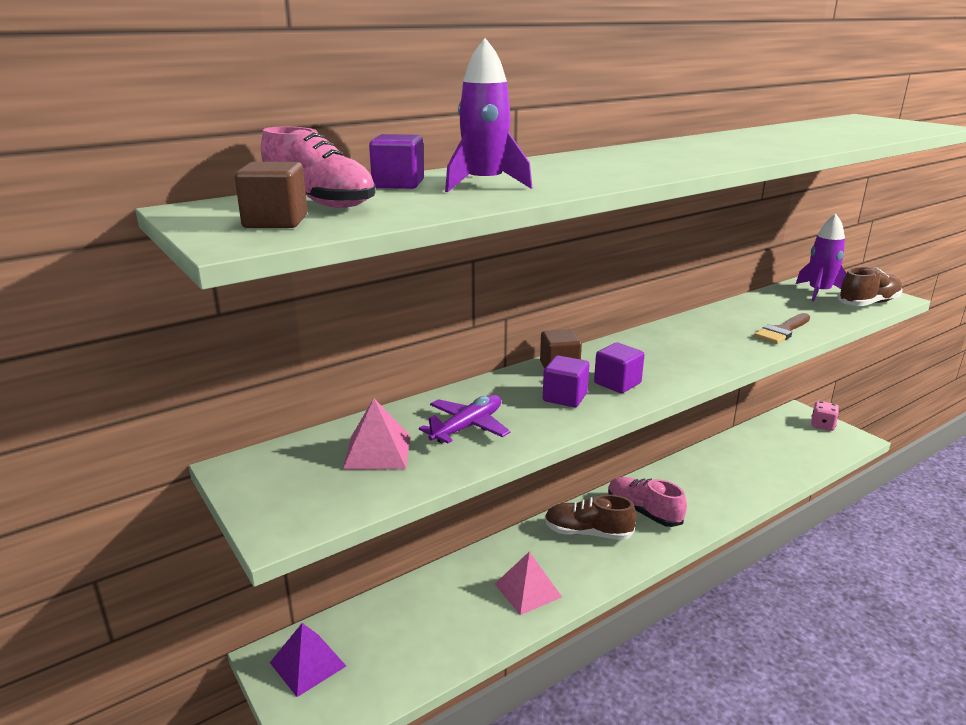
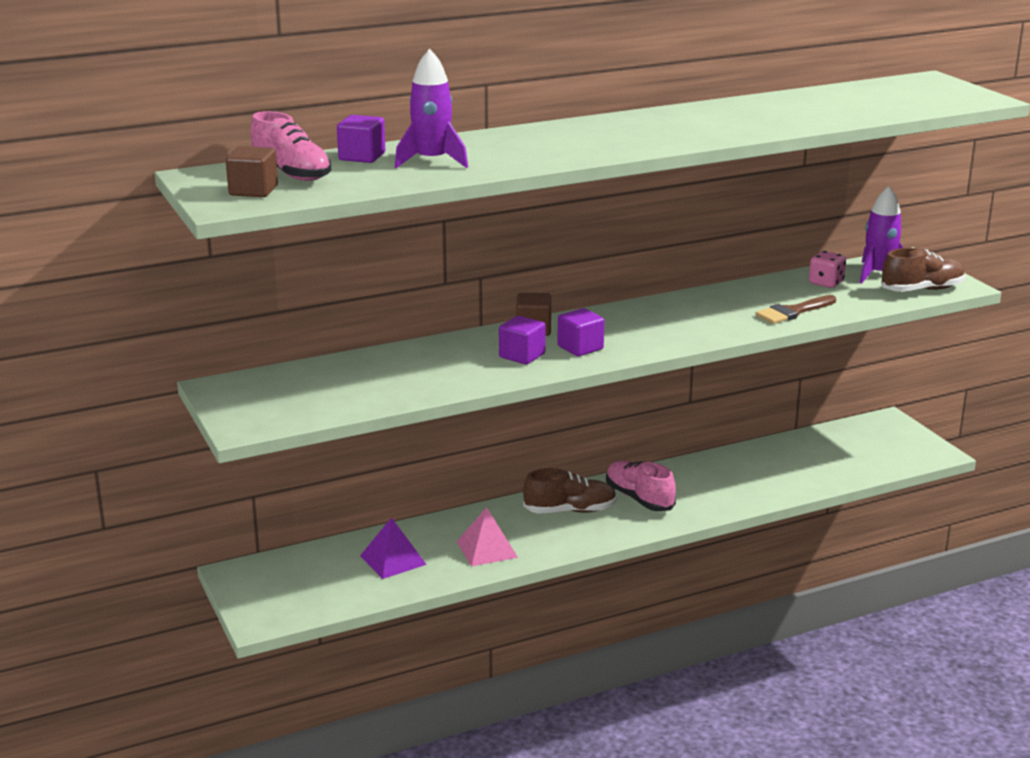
camera: 10 degrees right, 0 degrees up
(308, 664) = (266, 580): purple pyramid -> purple pyramid (393, 560)
(377, 451) = (334, 384): pink pyramid -> none
(467, 427) = (420, 372): purple plane -> none
(588, 533) = (570, 510): brown shoe -> brown shoe turned 150 degrees clockwise
(822, 425) = (906, 436): pink dice -> pink dice (826, 283)

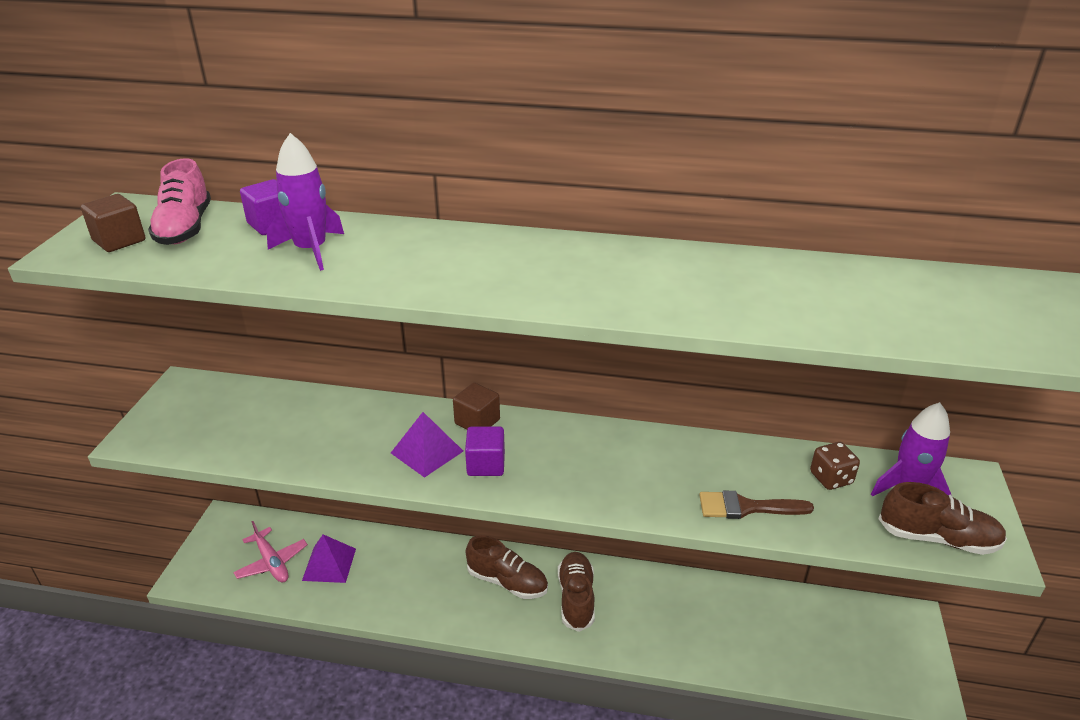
camera: 35 degrees right, 10 degrees up
(334, 580) = (272, 562): none -> pink plane
(486, 549) = (402, 590): pink pyramid -> none
(522, 356) = (427, 452): purple cube -> purple pyramid
(639, 499) = (576, 598): pink shoe -> brown shoe
(826, 283) = (831, 478): pink dice -> brown dice

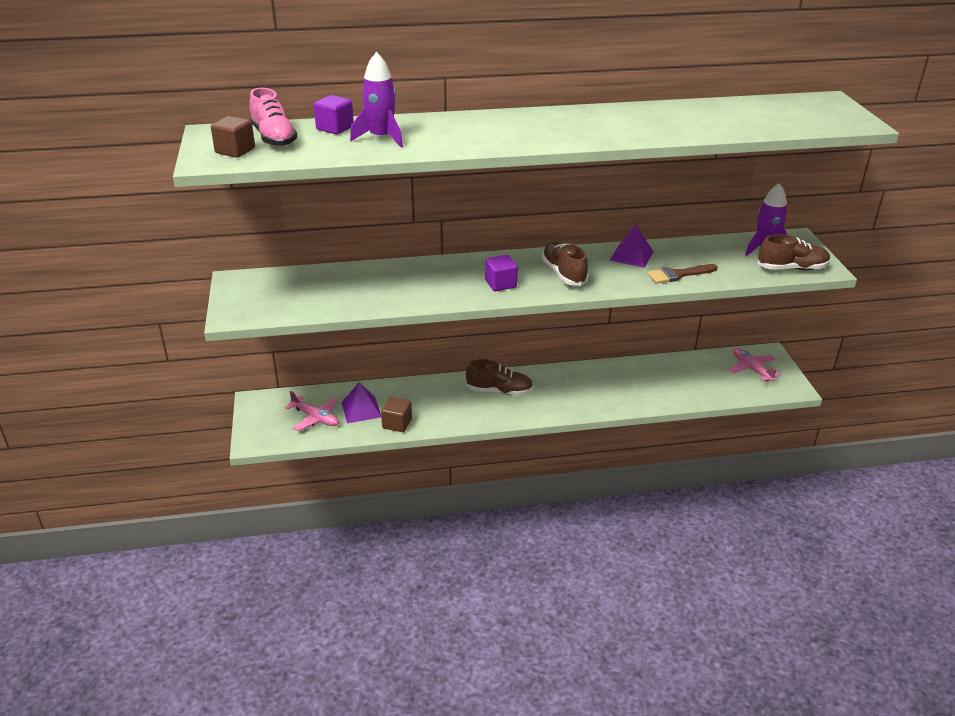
camera: 20 degrees left, 0 degrees up
(427, 452) = (455, 284): purple pyramid -> purple pyramid (631, 255)
(477, 422) = (476, 263): brown cube -> brown cube (397, 423)
(576, 598) = (552, 389): brown shoe -> brown shoe (564, 273)
(831, 478) = (718, 252): brown dice -> none
(875, 639) = (751, 369): none -> pink plane

